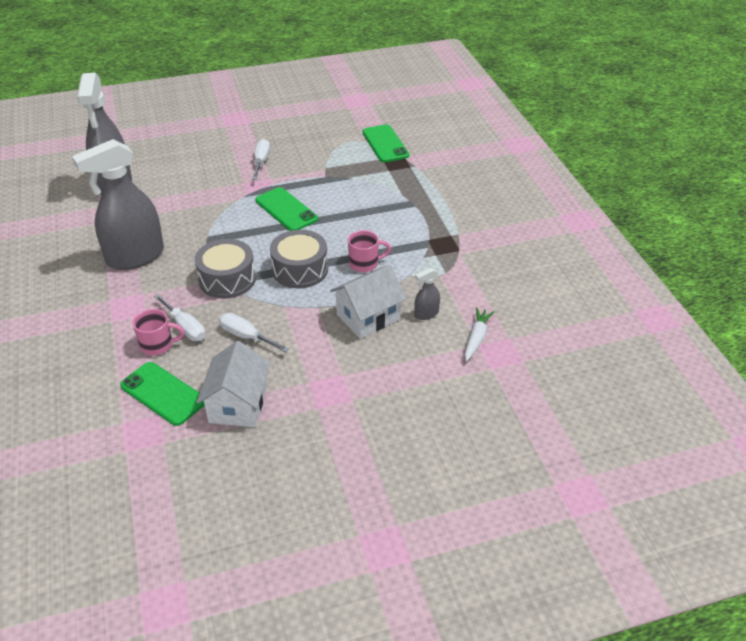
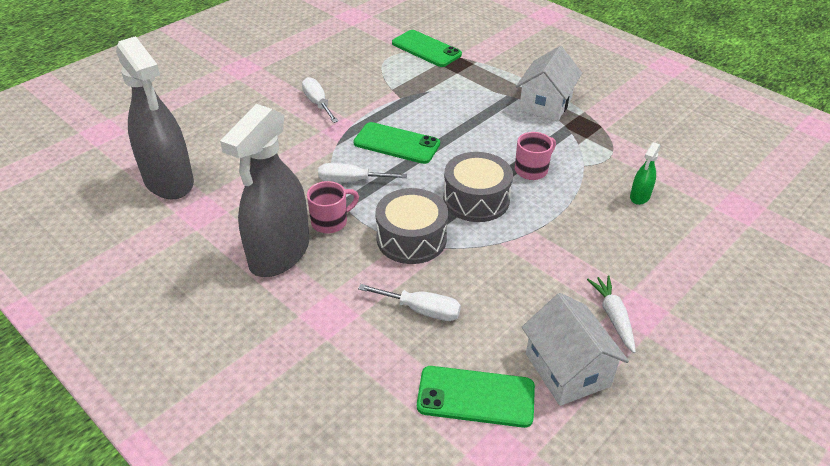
camera: 30 degrees left, 0 degrees up
(158, 345) = (411, 343): pink mug -> pink mug (330, 222)
(246, 336) = (497, 291): white screwdriver -> white screwdriver (351, 181)
(368, 317) = (592, 221): white house -> white house (545, 104)
(426, 314) = (639, 197): grey spray bottle -> green spray bottle
(476, 338) = (706, 202): white carrot -> white carrot (613, 317)

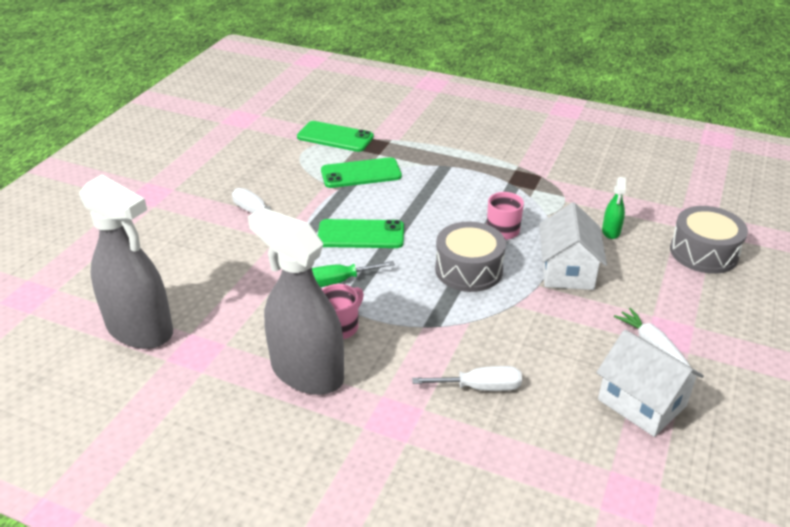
camera: 20 degrees left, 5 degrees down
(279, 254) = (307, 372): grey spray bottle -> grey spray bottle turned 120 degrees clockwise
(351, 181) = (337, 282): white screwdriver -> green screwdriver
(411, 238) = (430, 322): grey drum -> grey drum (703, 252)
(476, 397) = (578, 452): green phone -> green phone (361, 173)
(545, 104) = (479, 166): white house -> white house (567, 271)

